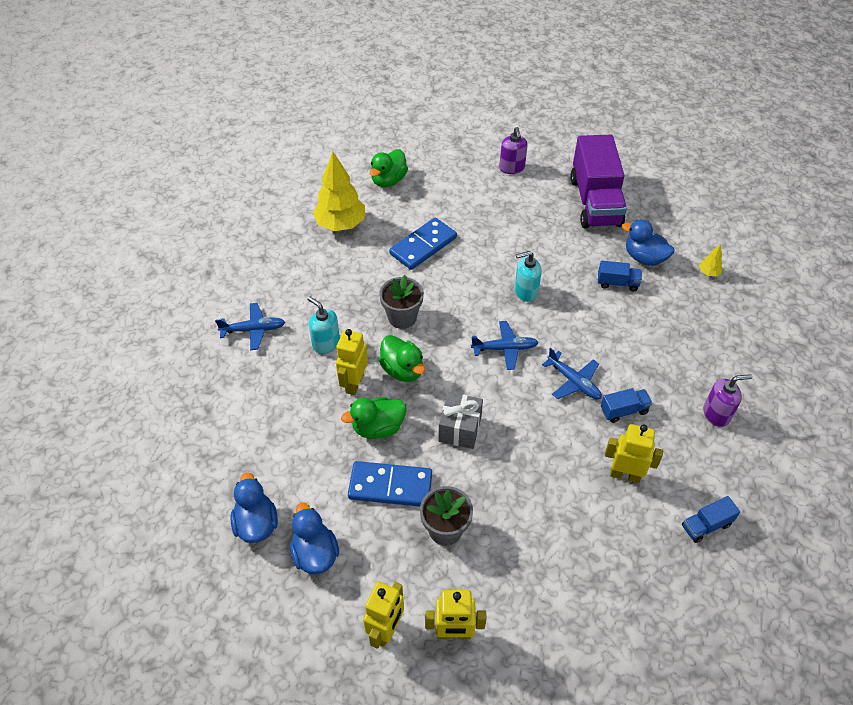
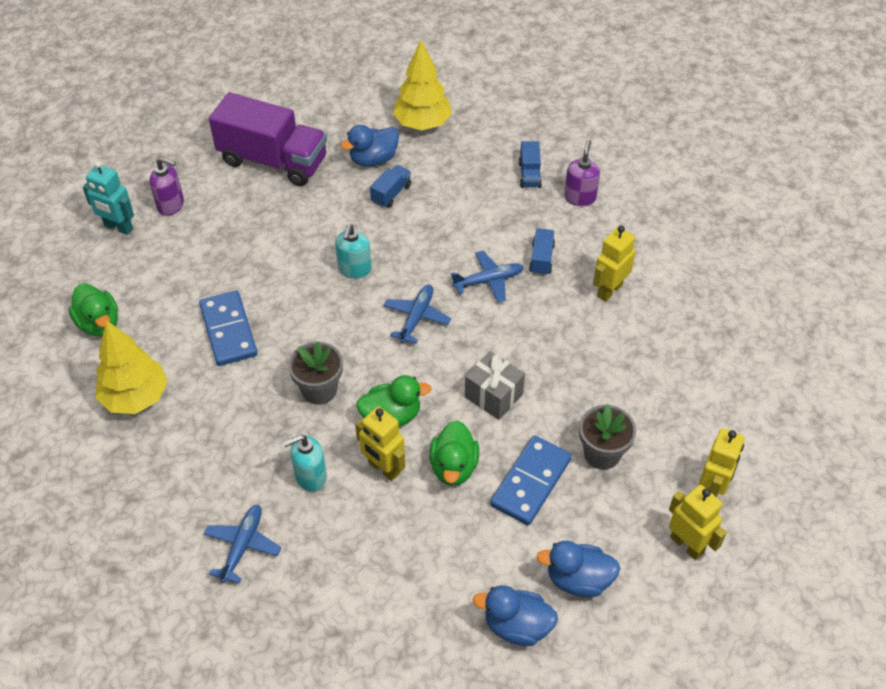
camera: 65 degrees left, 0 degrees up
(473, 152) = (118, 227): none -> turquoise robot
(706, 525) = (684, 259): blue truck -> blue truck (529, 174)
(708, 273) = (422, 124): yellow tree -> yellow tree, size x2.37

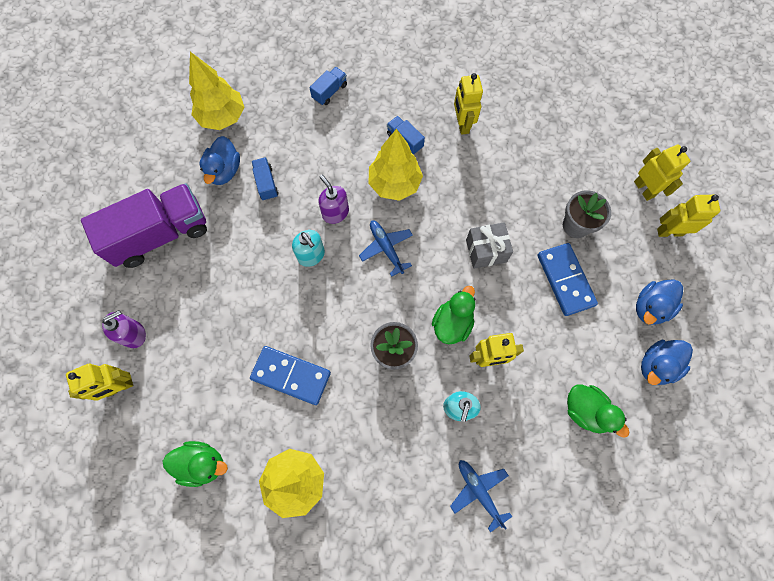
camera: 50 degrees left, 20 degrees up
(118, 227) = (119, 387): turquoise robot -> yellow robot
(454, 467) = (520, 315): green duck -> green duck (585, 411)
(488, 281) = (394, 184): blue plane -> yellow tree
(529, 174) = (329, 92): blue truck -> blue truck turned 90 degrees counterclockwise
(580, 197) = (375, 80): purple soap dispenser -> purple soap dispenser (335, 213)

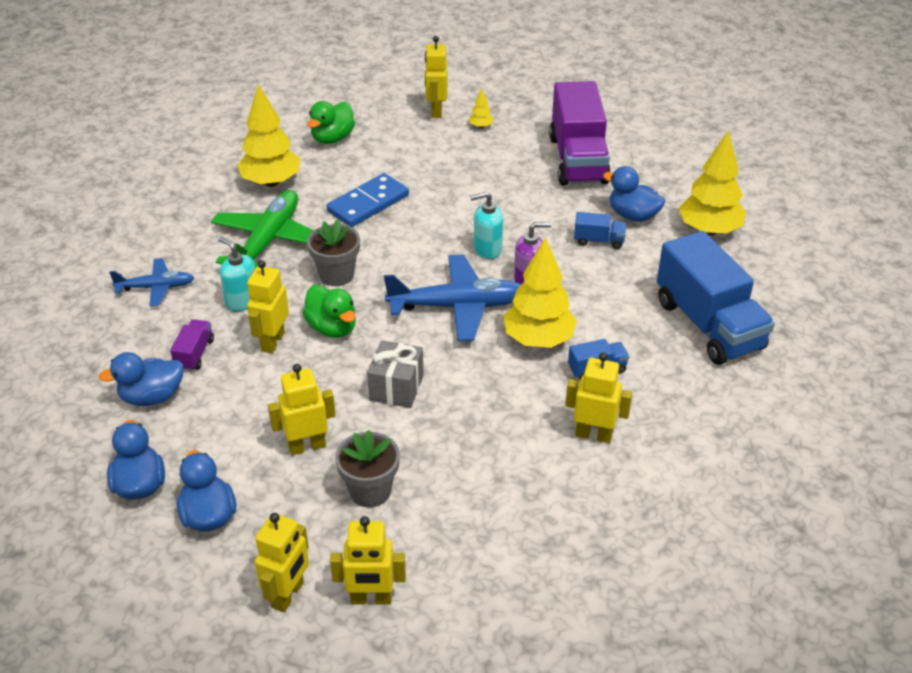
camera: 115 degrees right, 30 degrees down
(134, 334) = (481, 126): purple soap dispenser -> yellow tree
(329, 92) = (708, 325): blue truck -> blue truck, size x2.35
(378, 432) = (268, 241): none -> green plane
(386, 248) = (457, 306): blue plane -> blue plane, size x1.74
(530, 408) = (194, 354): none -> purple truck
(565, 280) = (307, 446): blue domino -> yellow robot
(585, 411) = (152, 397): green duck -> blue duck

